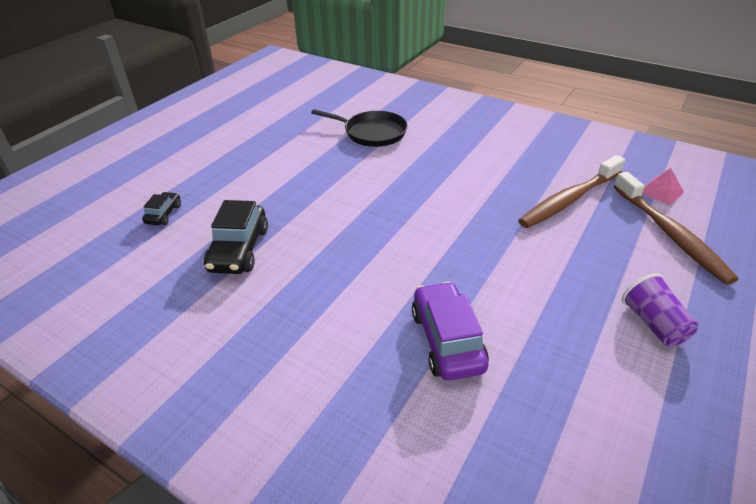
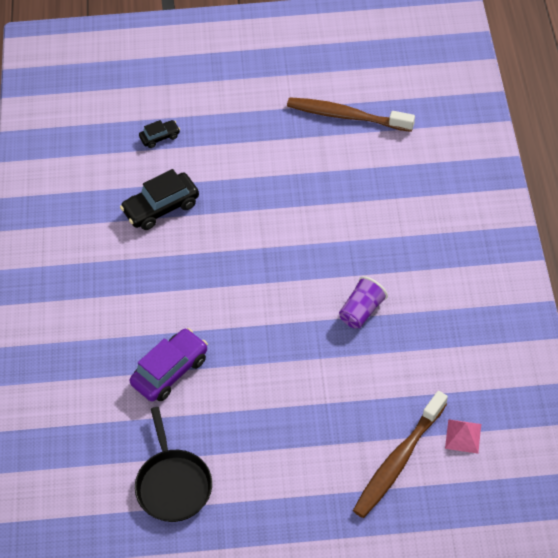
camera: 55 degrees right, 15 degrees up
(372, 133) = (377, 183): black pan -> black pan (173, 484)
(569, 199) = (392, 374): brown toothbrush -> brown toothbrush (347, 116)
(653, 324) = (274, 479): purple cup -> purple cup (361, 311)

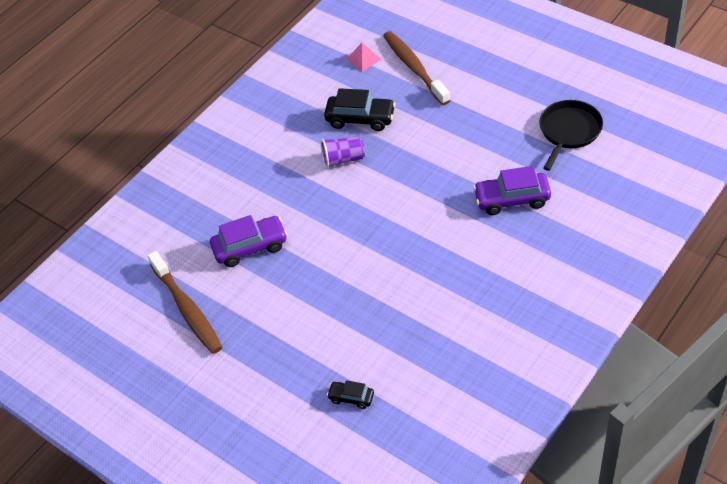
camera: 135 degrees left, 5 degrees down
(161, 208) = (409, 328): black car -> black car (360, 119)
(353, 187) = (250, 247): none -> purple car
(399, 460) = (414, 68): brown toothbrush -> brown toothbrush turned 105 degrees counterclockwise

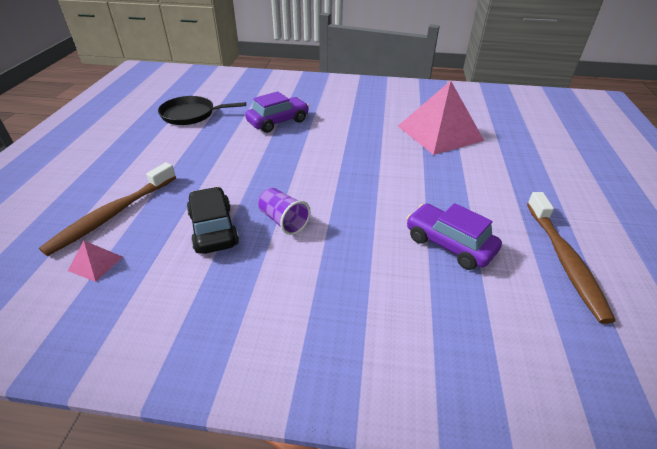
camera: 125 degrees left, 10 degrees down
(187, 308) = (564, 260): brown toothbrush -> brown toothbrush turned 150 degrees clockwise
(351, 398) = (510, 139): black car -> none
(404, 336) = (439, 133): none -> pink pyramid
(512, 199) = (278, 122): purple car -> purple car turned 90 degrees counterclockwise

